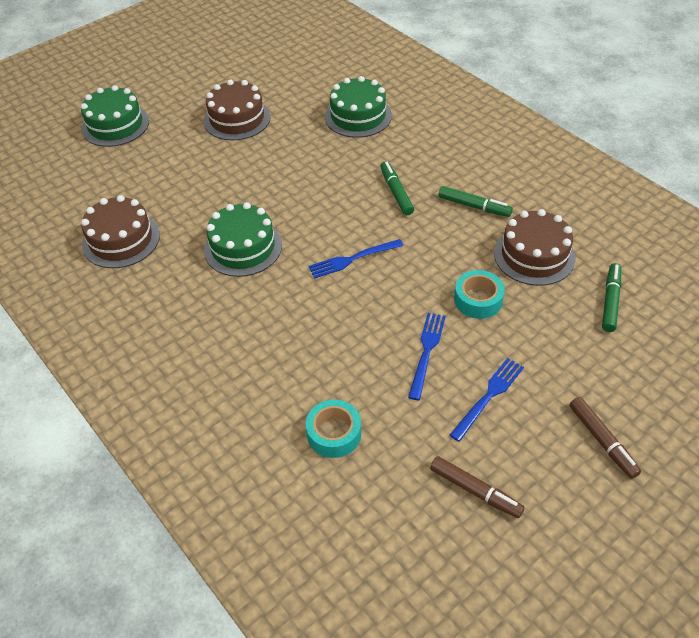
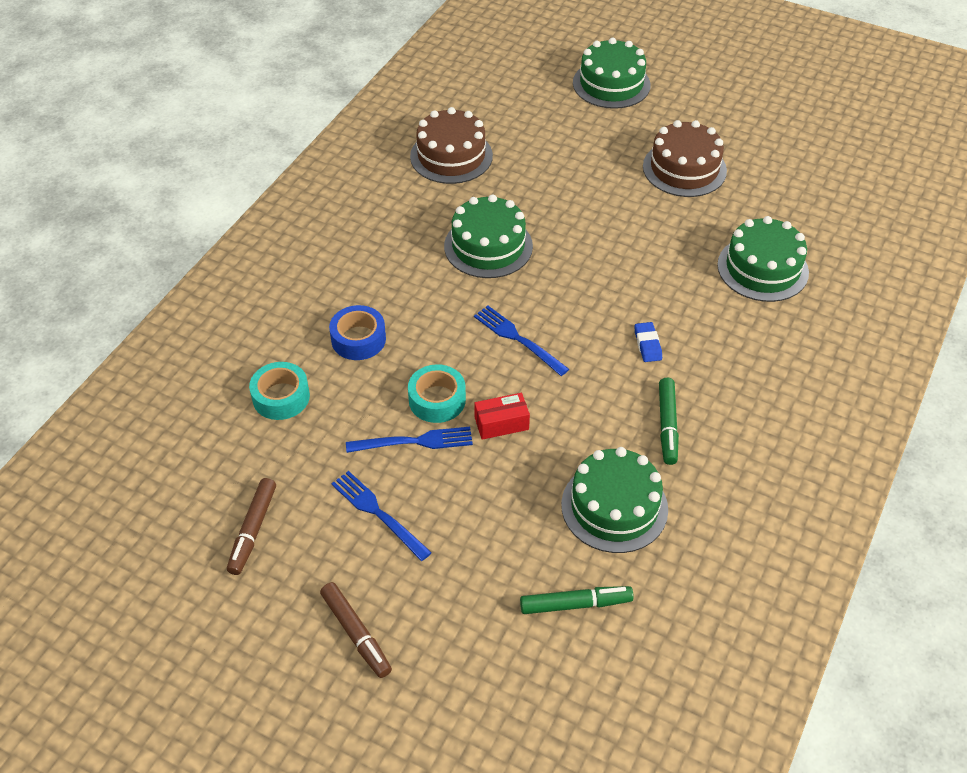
camera: 65 degrees right, 0 degrees up
(296, 360) = (358, 339): none -> blue tape
(396, 192) = (647, 344): green marker -> blue eraser
(432, 293) = (501, 423): none -> red box
(478, 300) = (512, 468): turquoise tape -> turquoise tape (437, 400)
(489, 396) = (377, 513): blue fork -> blue fork turned 150 degrees counterclockwise
(534, 255) = (614, 507): brown cake -> green cake
(602, 441) = (356, 634): brown marker -> brown marker turned 75 degrees counterclockwise

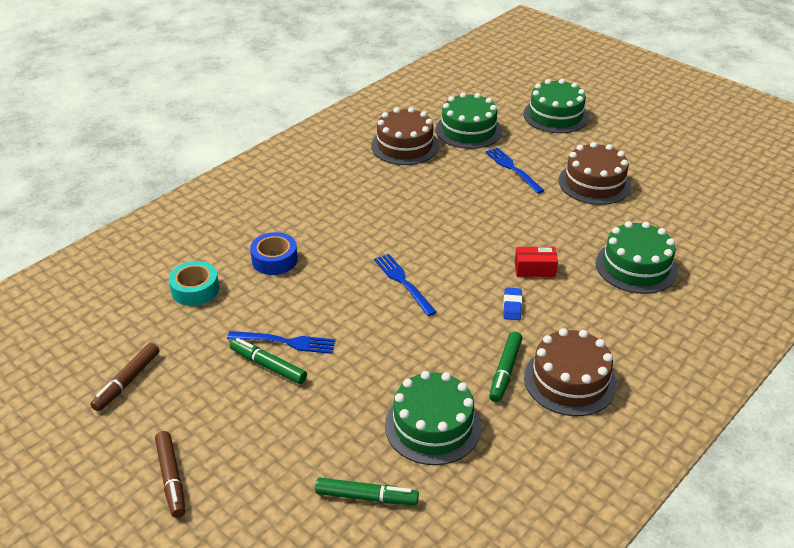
camera: 15 degrees right, 10 degrees down
(377, 513) = (231, 389): blue fork -> blue fork (512, 168)
(407, 475) = (268, 365): none -> green marker
(437, 400) = (317, 315): turquoise tape -> none
(488, 246) = (407, 212): green cake -> green cake (468, 130)
(501, 423) = (363, 342): red box -> red box (535, 269)
(738, 422) = (570, 381): none -> brown cake

